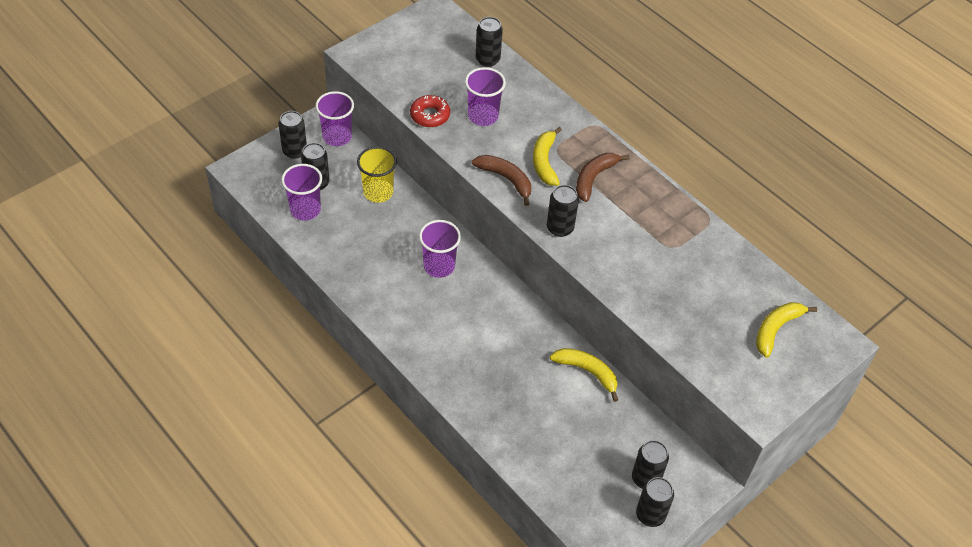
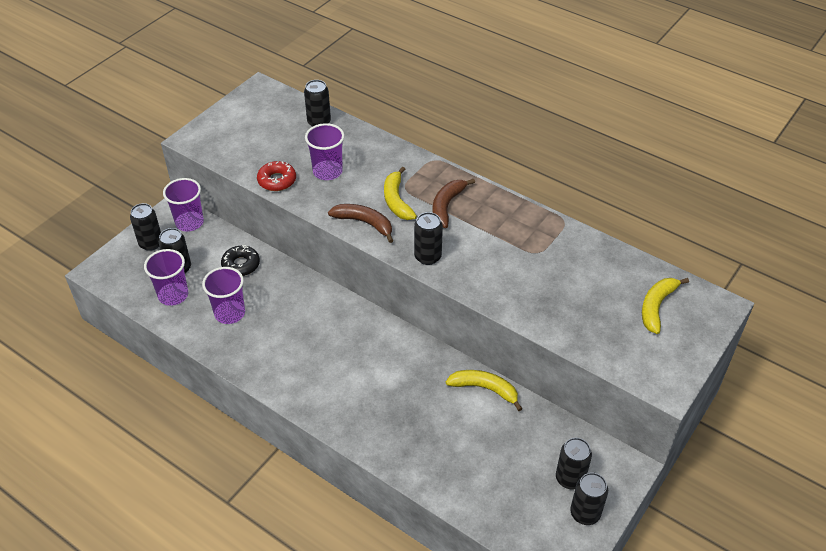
camera: 10 degrees left, 5 degrees down
(378, 192) = (241, 265): yellow cup -> black donut
(439, 266) = (316, 320): purple cup -> purple cup (230, 313)

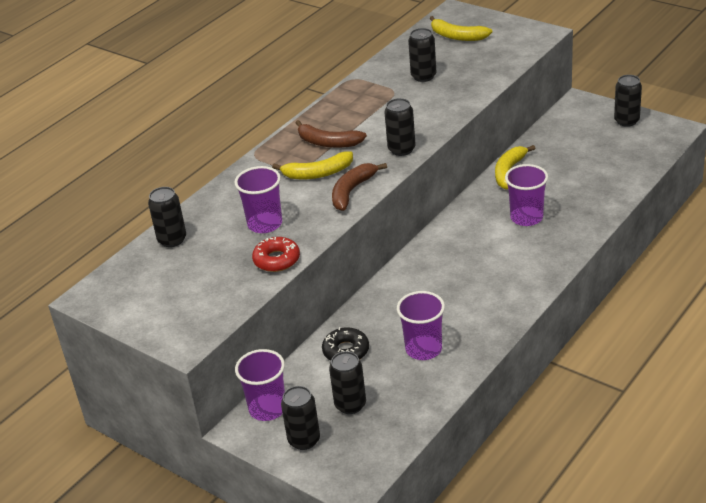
camera: 85 degrees left, 10 degrees down
(173, 295) = (396, 402): purple cup -> purple cup (526, 217)
(570, 478) = (595, 128): black can -> black can (423, 76)

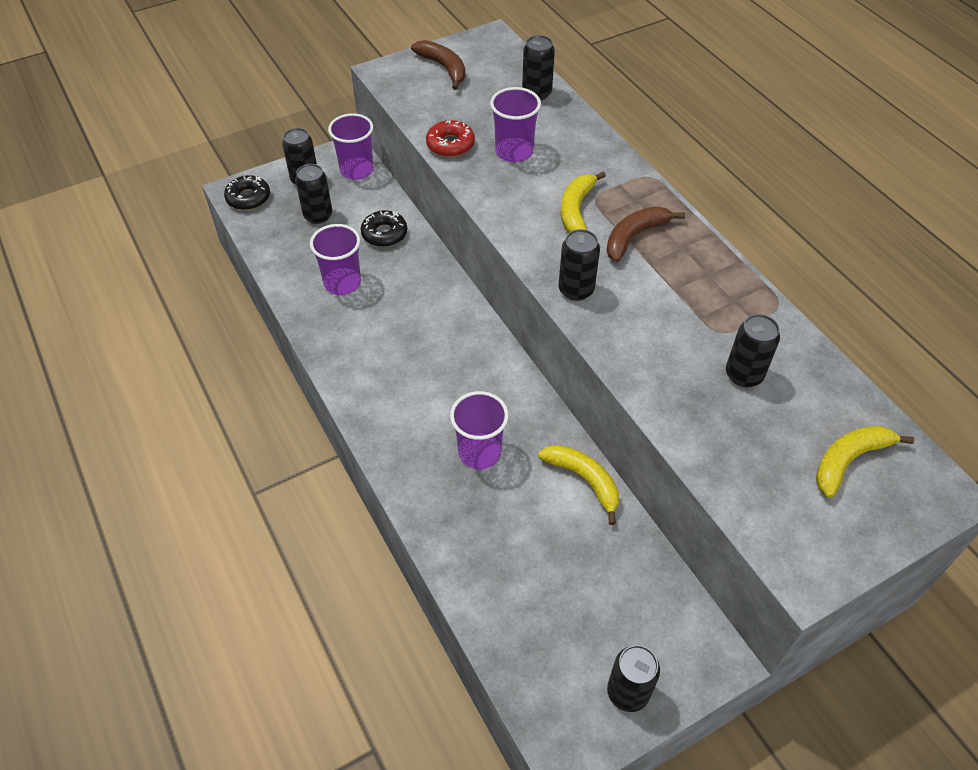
camera: 110 degrees right, 15 degrees up
(352, 191) = (523, 225): brown banana -> brown banana (444, 68)
(357, 469) = (248, 198): none -> black donut

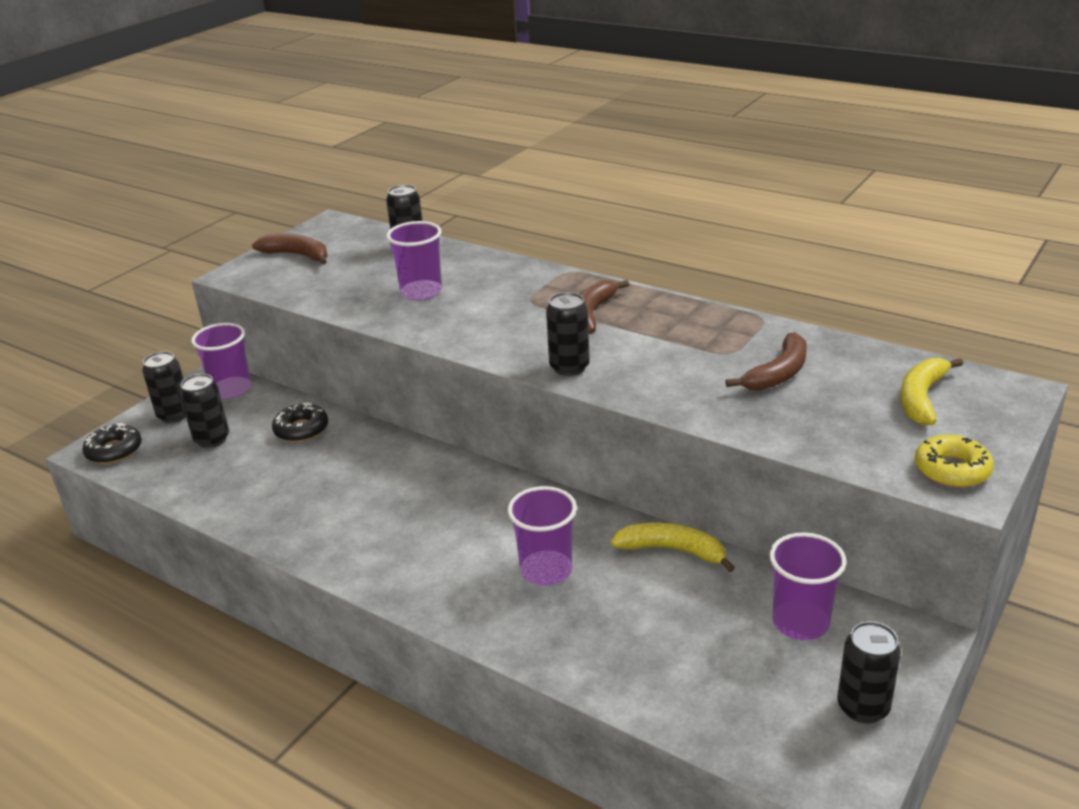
camera: 25 degrees left, 20 degrees down
(342, 283) = (282, 485): purple cup -> purple cup (800, 622)
(450, 144) = (350, 305): red donut -> none
(576, 210) = (520, 313): yellow banana -> none
(744, 375) = (778, 374): black can -> brown banana
(811, 550) = (952, 470): none -> yellow donut

